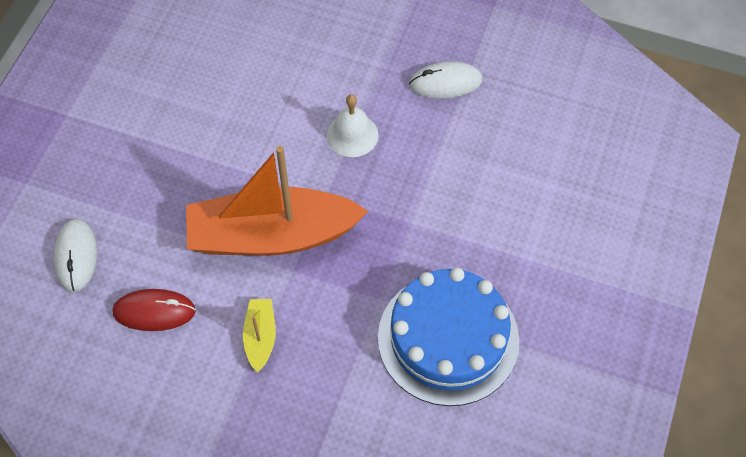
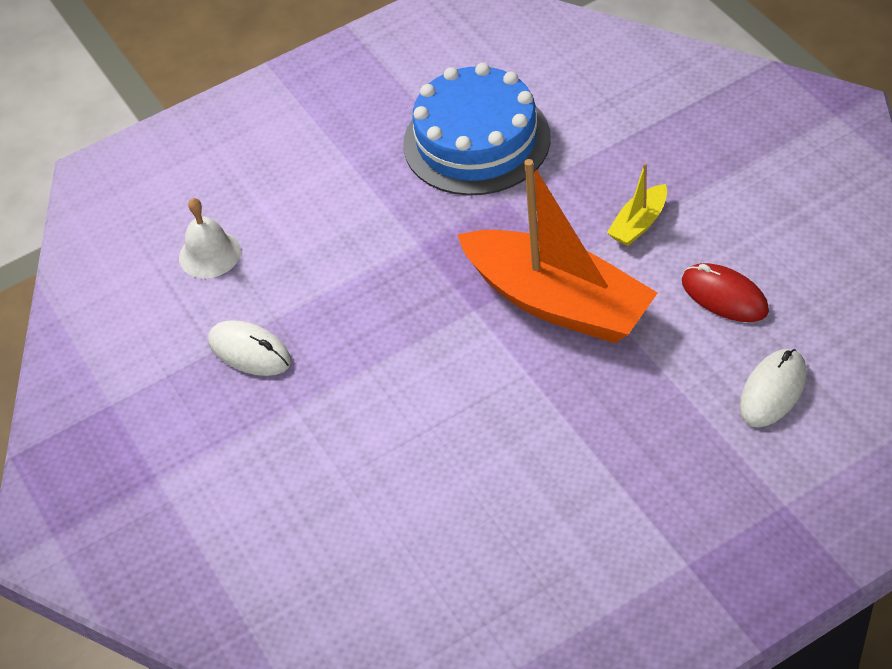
camera: 135 degrees left, 10 degrees down
(352, 135) = (393, 353): white bell -> white bell (209, 254)

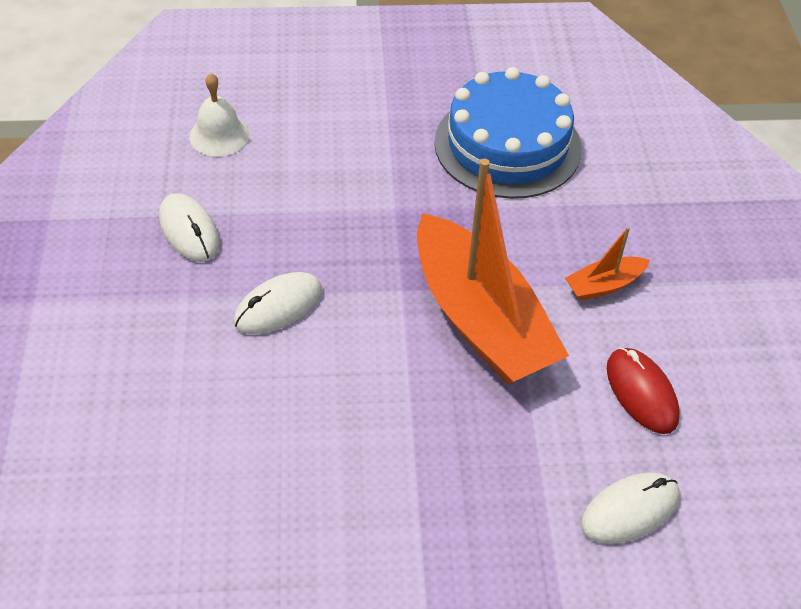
camera: 20 degrees right, 0 degrees up
(379, 376) = (278, 306): none -> white mouse
(639, 224) = (604, 285): yellow boat -> orange boat

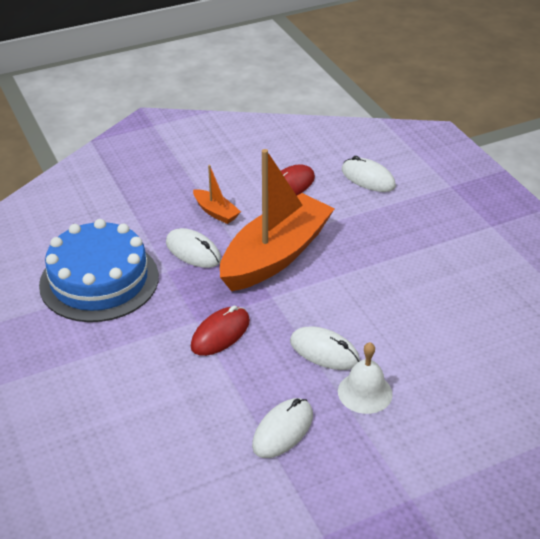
camera: 110 degrees left, 10 degrees down
(219, 135) = (161, 457): white bell -> white bell (365, 392)
(361, 223) = (220, 334): none -> red mouse
(526, 239) = (193, 251): none -> white mouse

